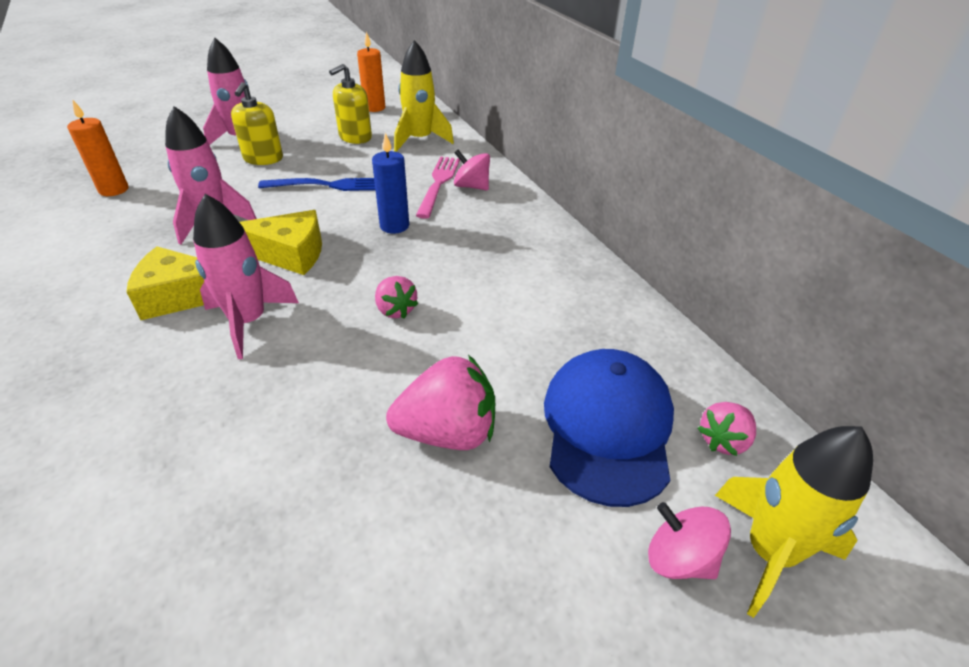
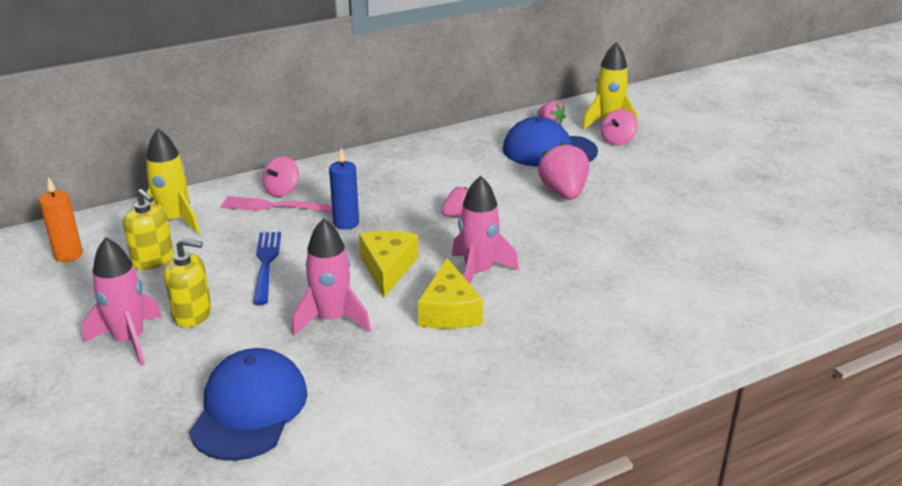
camera: 90 degrees left, 10 degrees down
(114, 190) = (249, 409): orange candle -> blue cap

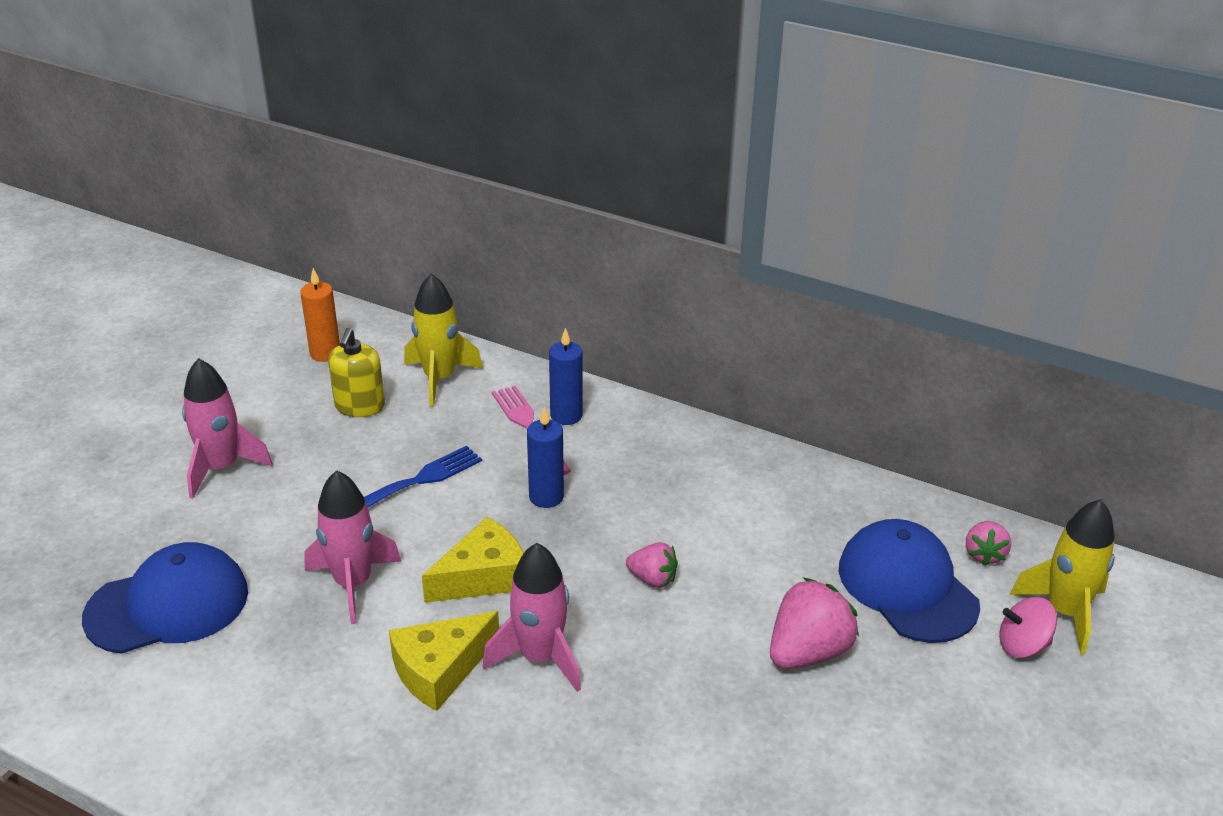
camera: 55 degrees right, 5 degrees up
(192, 314) = (290, 483): yellow soap dispenser -> none
(282, 191) = (566, 415): pink spinning top -> blue candle

